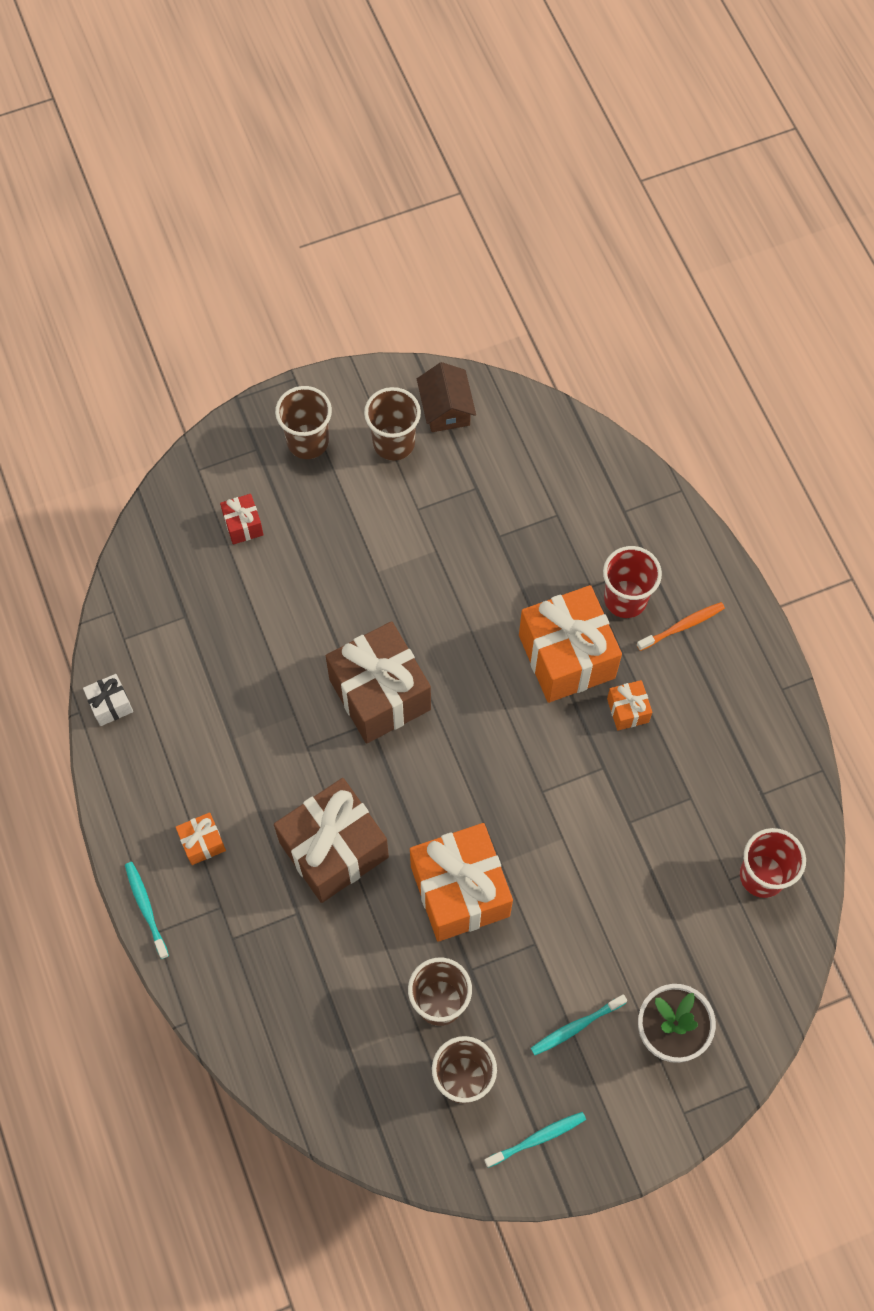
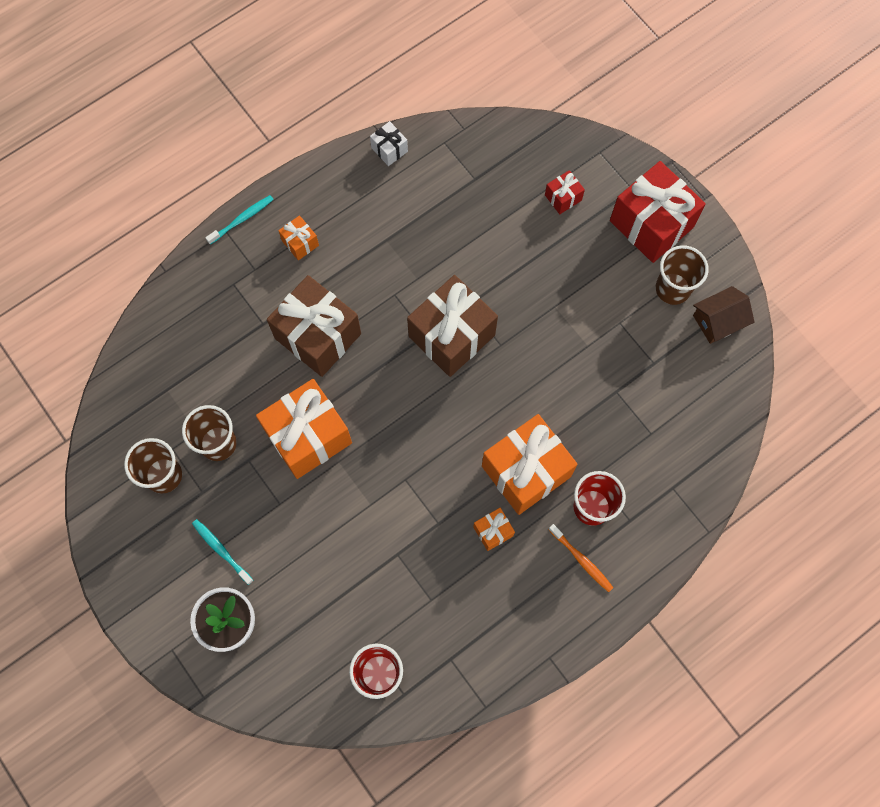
camera: 75 degrees right, 5 degrees up
(308, 442) = (651, 224): brown cup -> red gift
(537, 1139) = (130, 541): turquoise toothbrush -> none

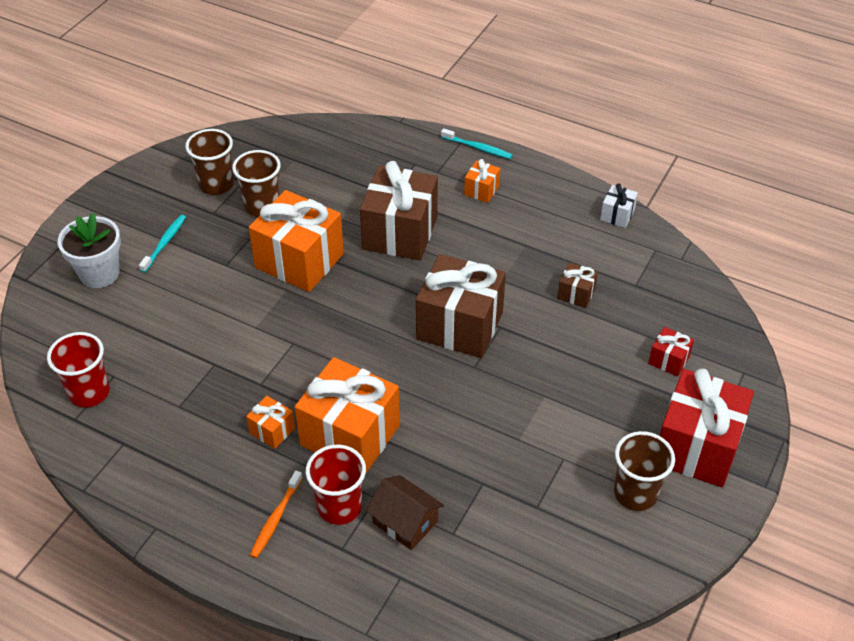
camera: 65 degrees right, 25 degrees down
(462, 228) = (576, 294): none -> brown gift
(718, 321) = (627, 552): brown house -> brown house (405, 522)

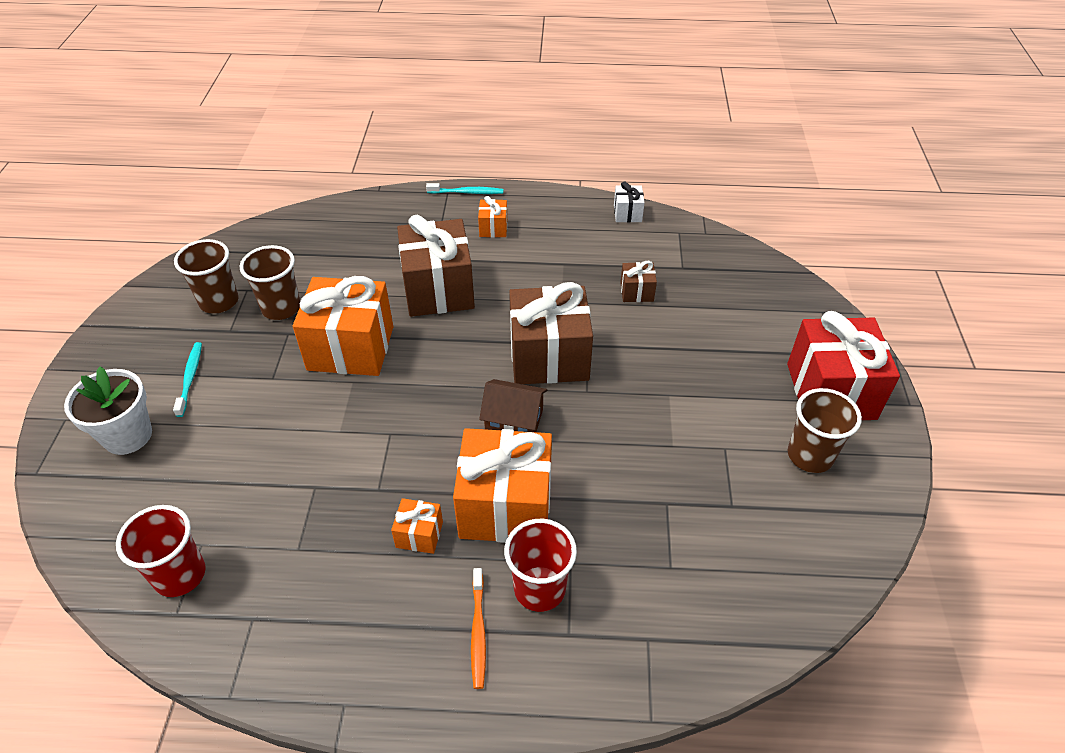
camera: 25 degrees left, 0 degrees up
(405, 522) = (616, 576): brown house -> brown house (514, 420)
(668, 360) = (754, 323): red gift -> none

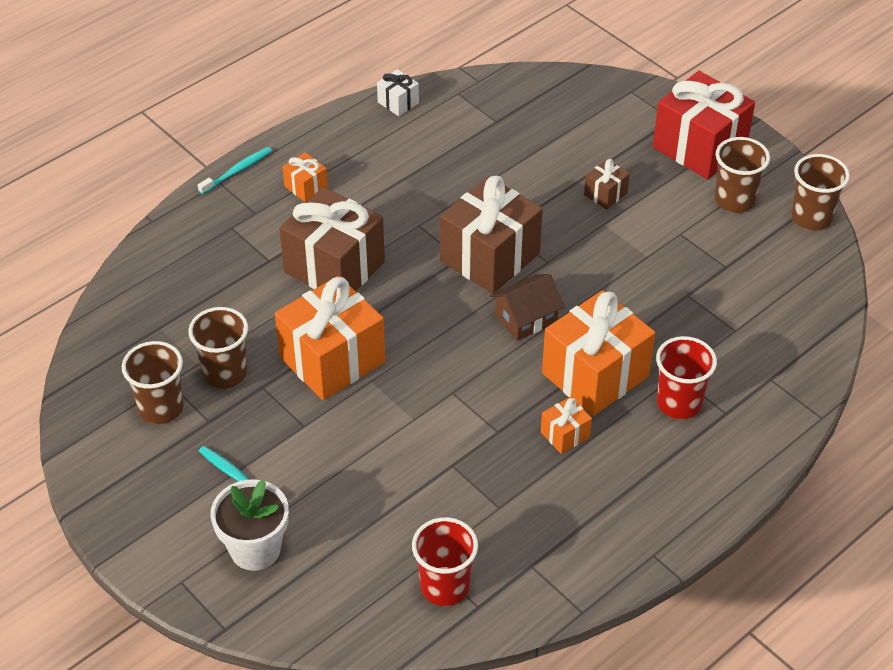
camera: 45 degrees left, 0 degrees up
(478, 631) = (675, 455): orange toothbrush -> none
(636, 292) = (488, 164): brown gift -> brown gift (605, 194)
(870, 524) = (811, 218): none -> brown cup

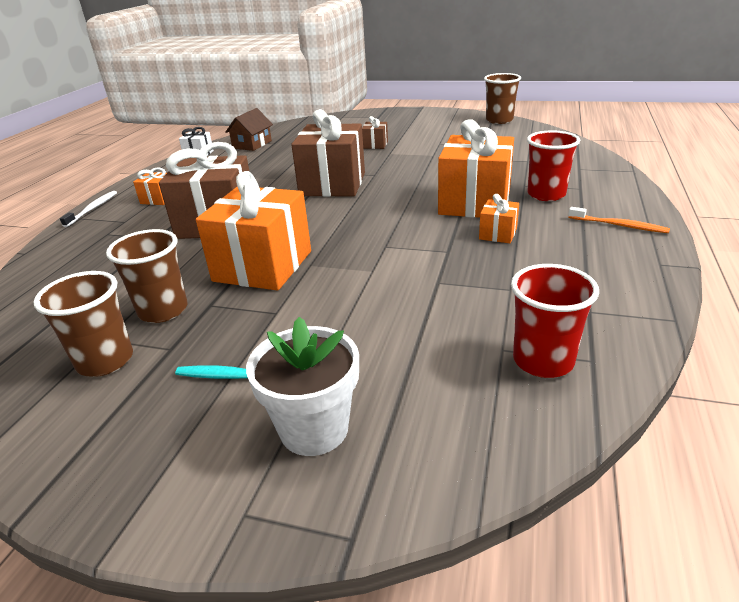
camera: 30 degrees left, 15 degrees down
(237, 171) = (92, 209): turquoise toothbrush -> white toothbrush
(526, 318) = (392, 198): brown house -> brown house (252, 144)
(686, 489) = (618, 225): none -> orange toothbrush
(699, 147) = (405, 119): red gift -> none
(734, 200) = (451, 127): brown cup -> none

